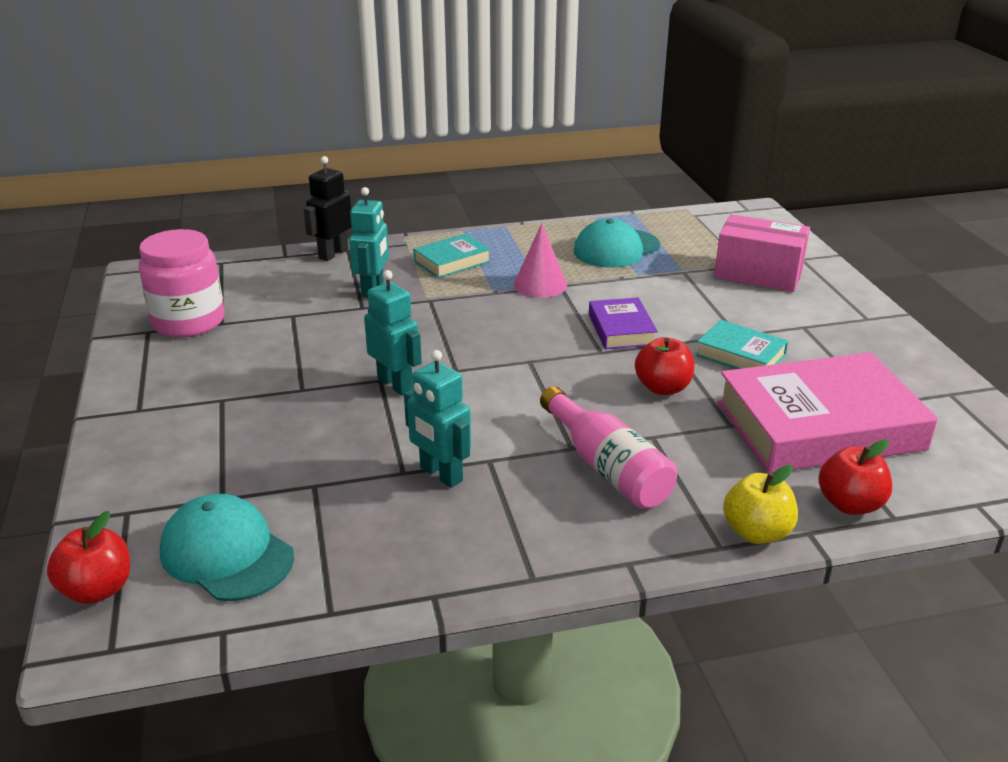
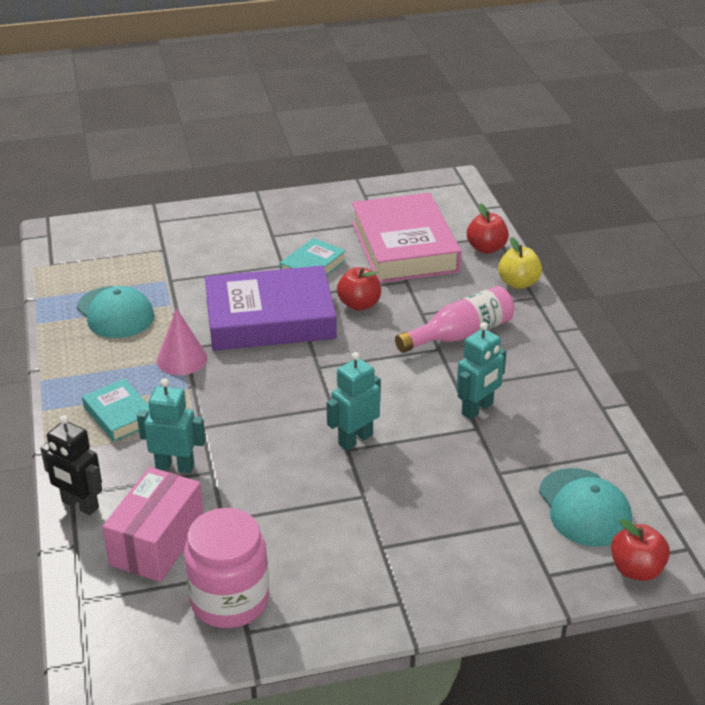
camera: 90 degrees left, 5 degrees up
(227, 554) = (584, 508): turquoise cap -> turquoise cap turned 60 degrees counterclockwise
(621, 329) = (270, 318): purple book -> purple book, size x2.06
(758, 274) = (182, 244): pink box -> pink box (157, 542)

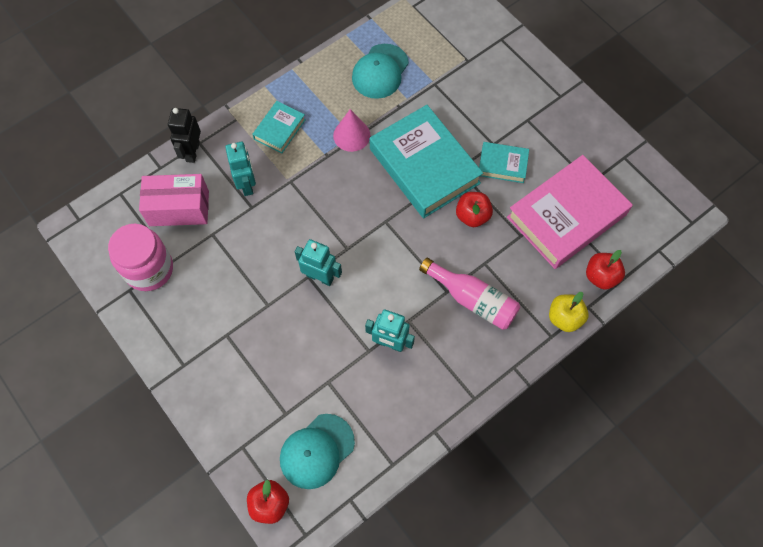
camera: 65 degrees right, 30 degrees up
(270, 318) = (424, 166): purple book -> turquoise book

